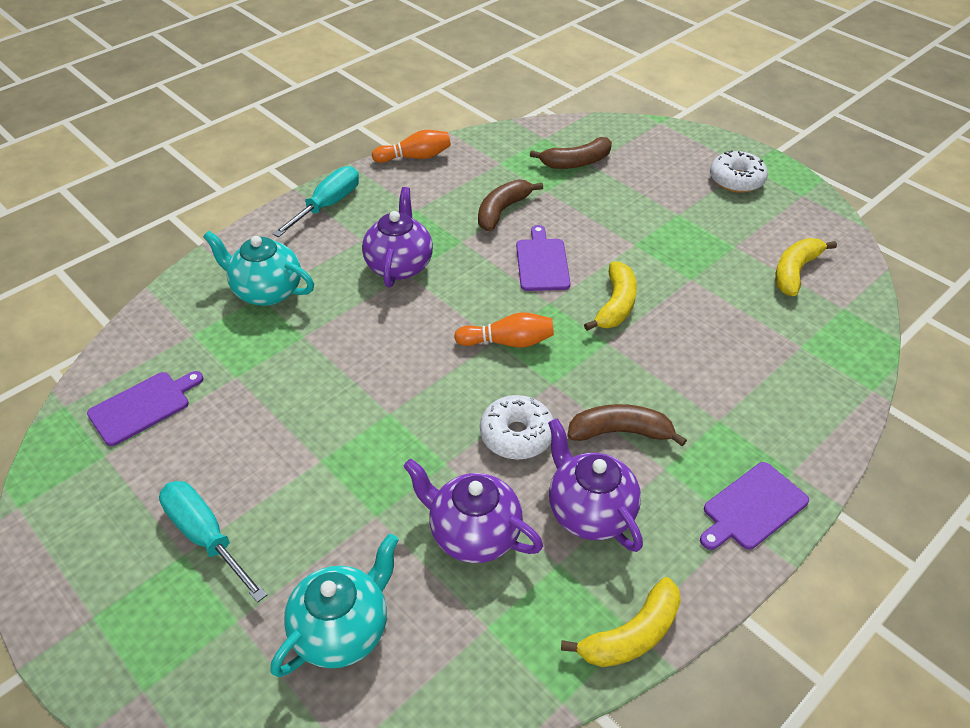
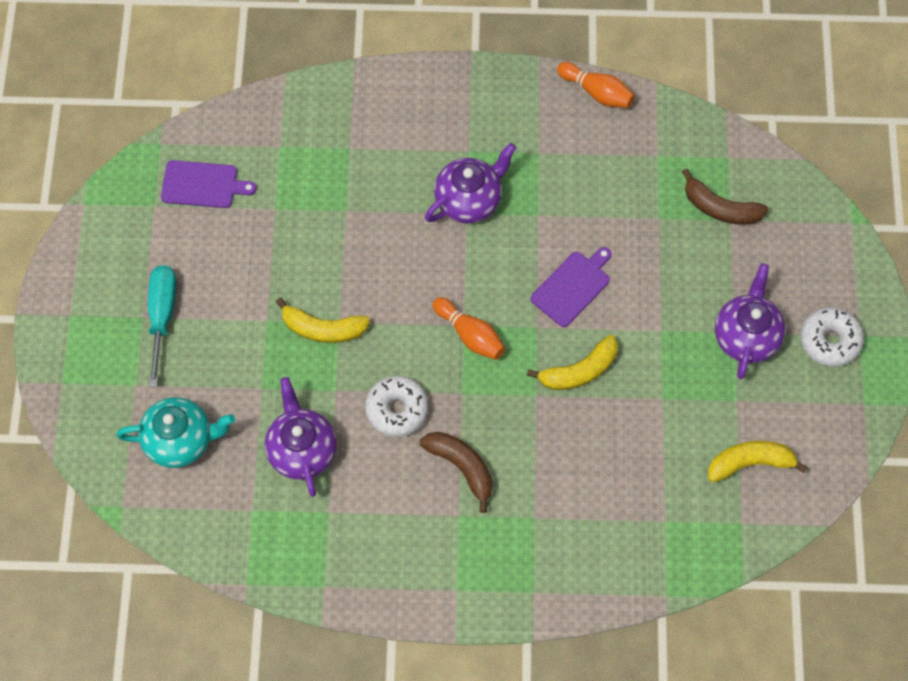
camera: 45 degrees right, 20 degrees up
(266, 291) = (358, 147): turquoise teapot -> none
(328, 205) = (478, 92): turquoise screwdriver -> none
(502, 211) = (601, 210): brown banana -> none
(589, 511) = (381, 499): purple teapot -> purple teapot (746, 336)
(632, 635) = (320, 587): yellow banana -> yellow banana (323, 329)
(752, 507) = (477, 588): purple cutting board -> none

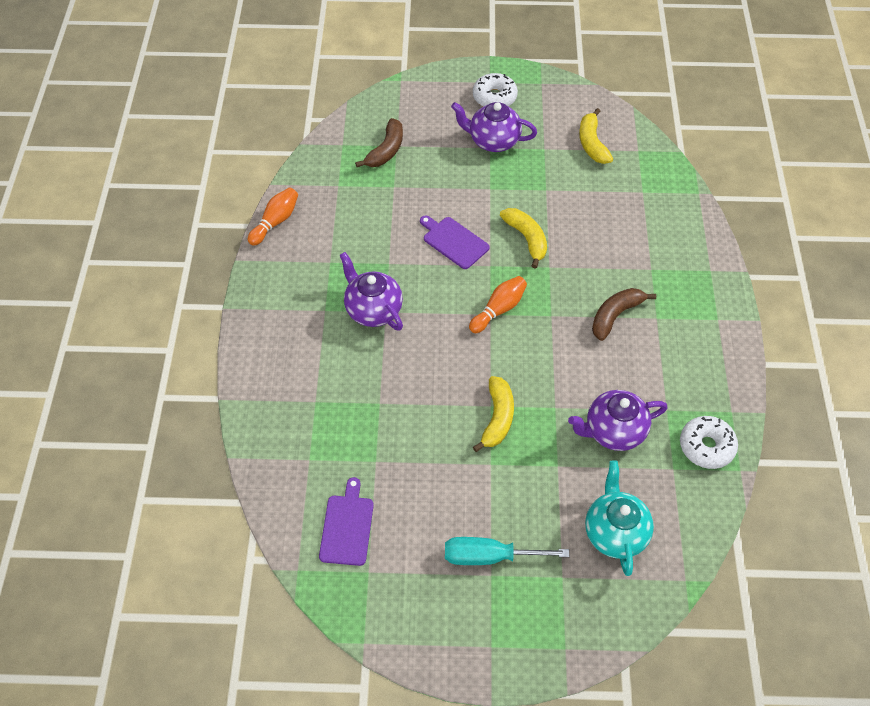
camera: 90 degrees left, 10 degrees down
(397, 409) = (569, 361): white donut -> white donut (706, 446)

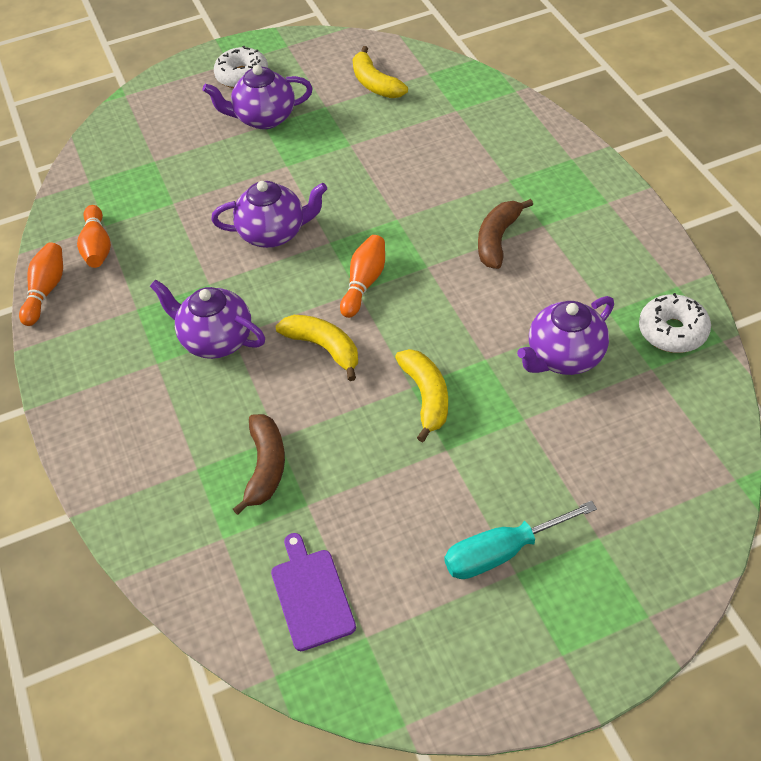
camera: 20 degrees left, 5 degrees down
(325, 201) = (97, 247): none -> orange bowling pin
(386, 150) = (145, 170): brown banana -> brown banana (266, 467)
(454, 241) = (274, 233): purple cutting board -> purple teapot
(527, 239) = (356, 200): yellow banana -> yellow banana (324, 348)
(614, 532) = (628, 462): turquoise teapot -> none

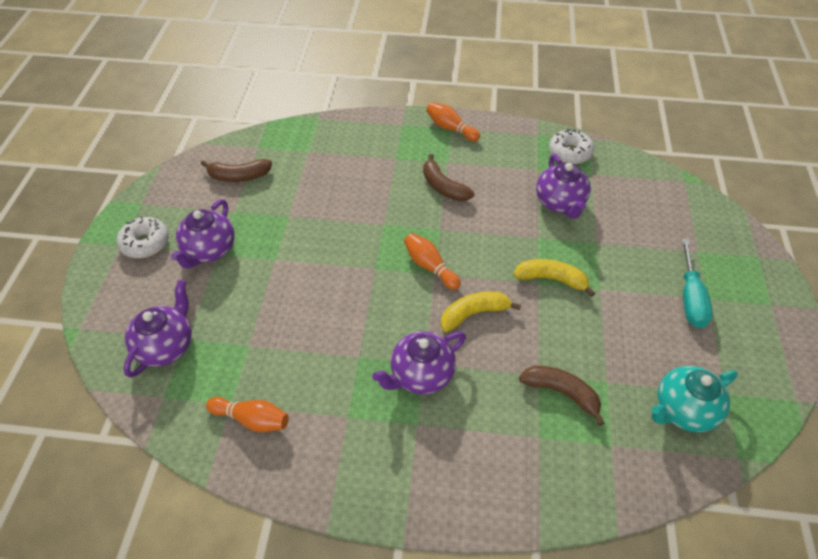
camera: 65 degrees left, 0 degrees up
(46, 290) = (272, 479): orange bowling pin -> orange bowling pin (450, 128)
(274, 233) = (339, 295): purple teapot -> purple teapot (166, 346)
(311, 595) = (683, 410): purple cutting board -> turquoise teapot
(375, 84) = (239, 176): yellow banana -> brown banana

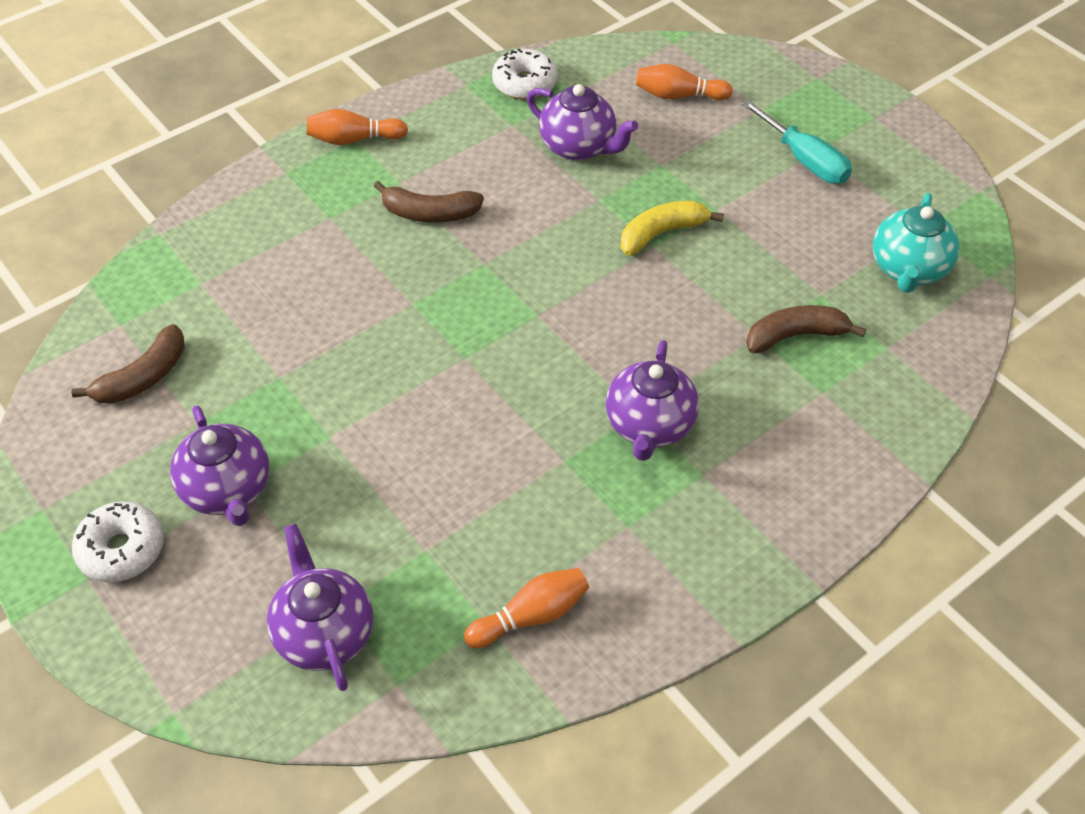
camera: 45 degrees left, 0 degrees up
(430, 267) = (523, 311): orange bowling pin -> orange bowling pin (678, 95)
(473, 314) = (627, 325): yellow banana -> none

